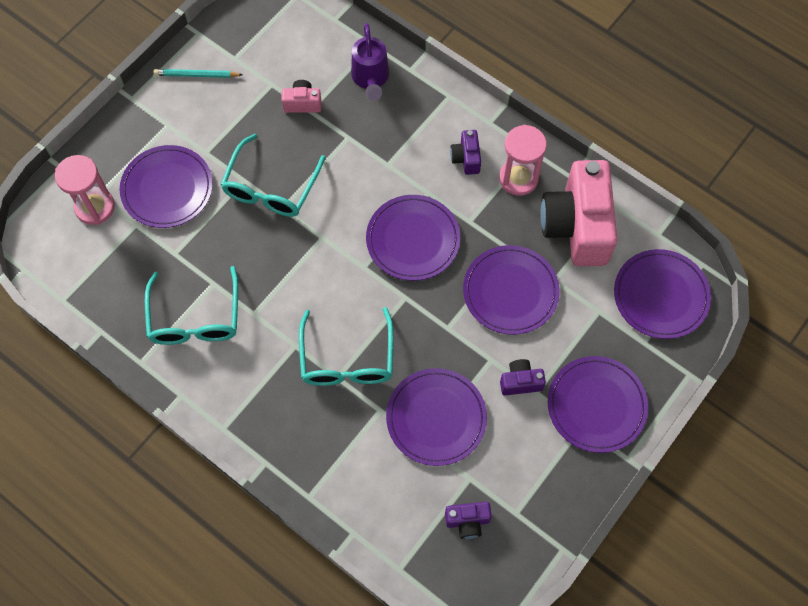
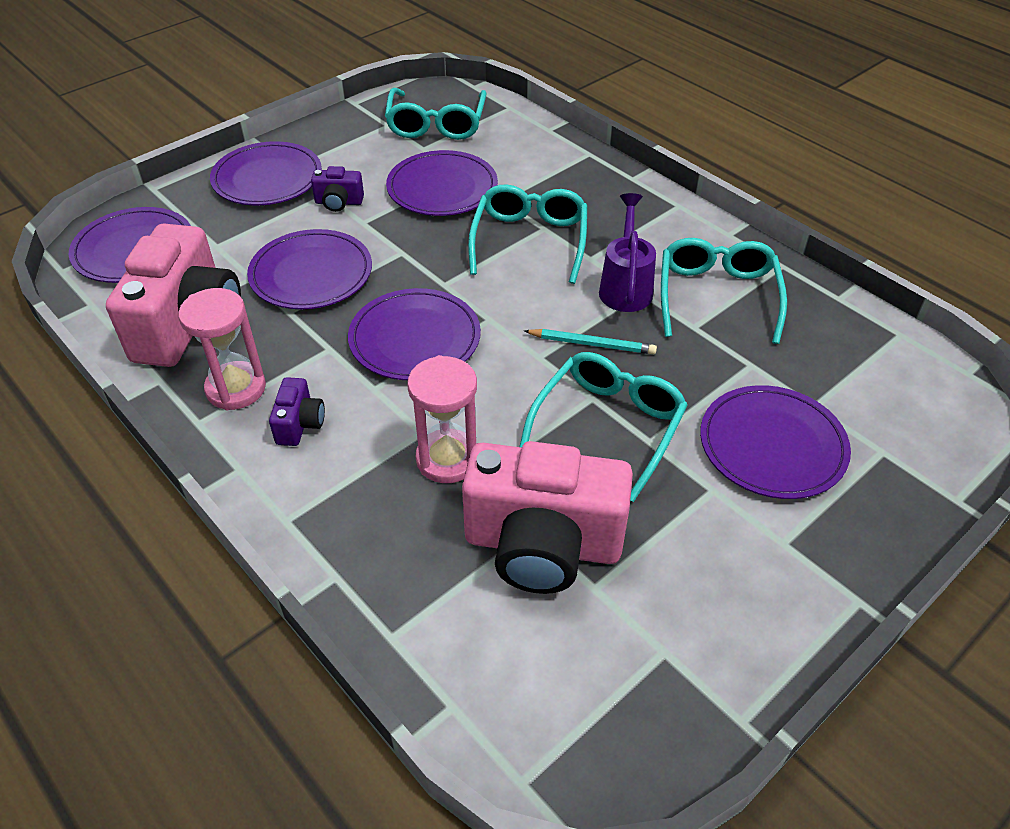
camera: 170 degrees left, 20 degrees down
(95, 207) = (884, 436): pink hourglass -> pink hourglass (447, 459)
(196, 75) = (738, 627): turquoise pencil -> turquoise pencil (592, 344)
(302, 103) = (542, 545): pink camera -> pink camera, size x2.31
(370, 79) = (412, 570): purple watering can -> purple watering can (625, 286)
(467, 521) = (436, 125): purple camera -> turquoise glasses

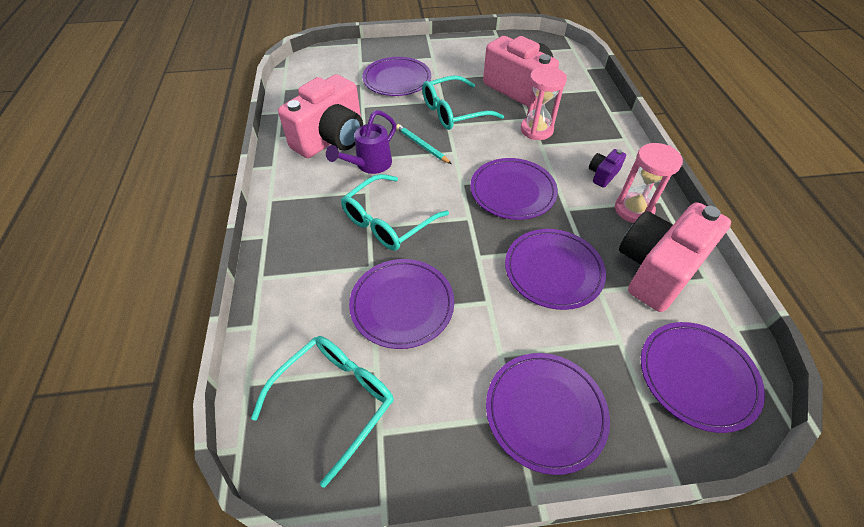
camera: 145 degrees left, 5 degrees up
(339, 202) = (495, 336): purple camera -> none
(717, 295) = (331, 139): turquoise glasses -> pink camera

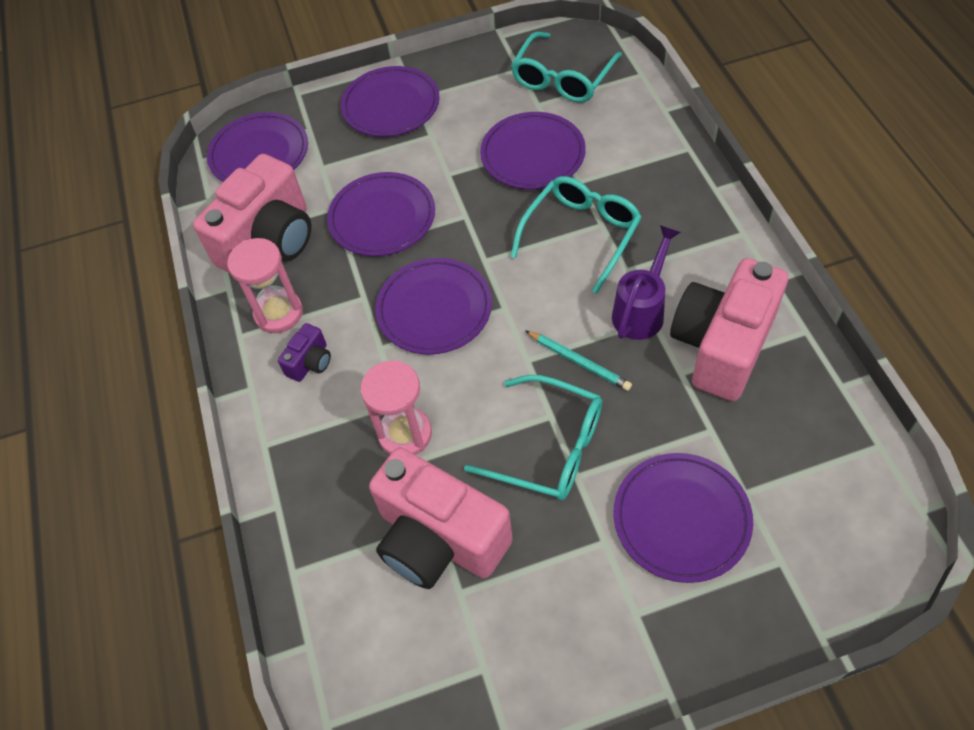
camera: 175 degrees right, 5 degrees up
(453, 112) = (550, 448): turquoise glasses -> turquoise glasses turned 60 degrees clockwise

